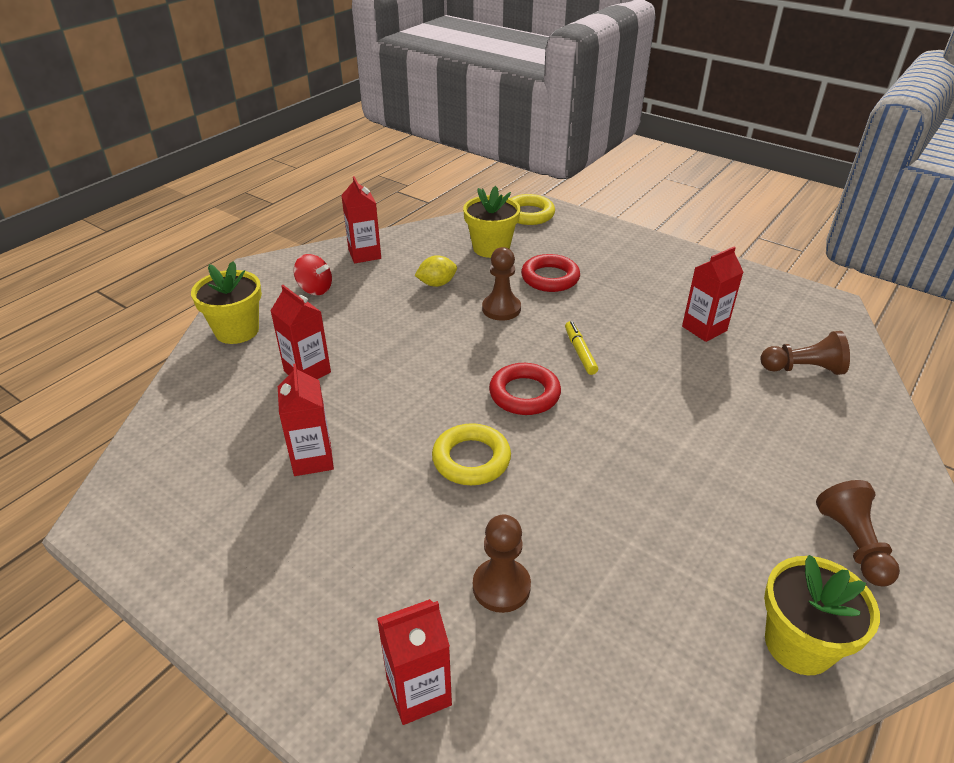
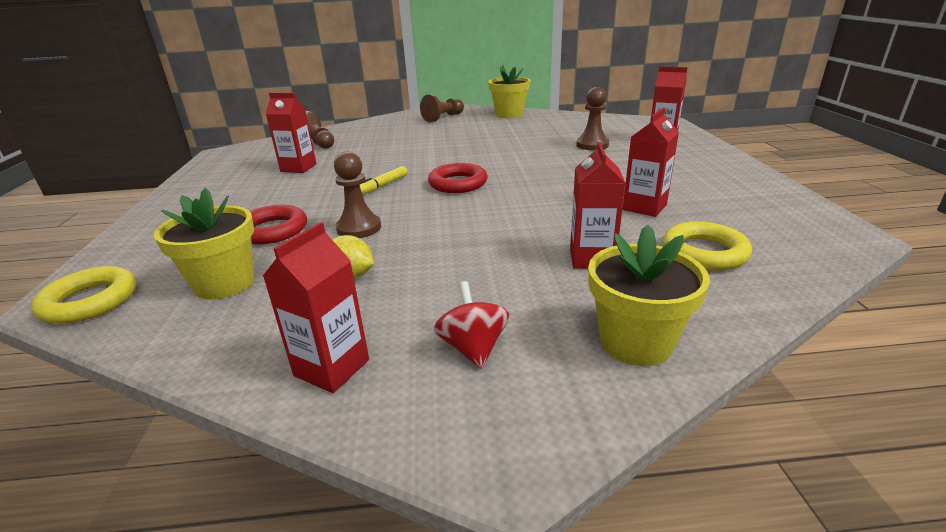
camera: 130 degrees left, 10 degrees down
(471, 459) = (541, 174): yellow ring -> yellow ring (704, 252)

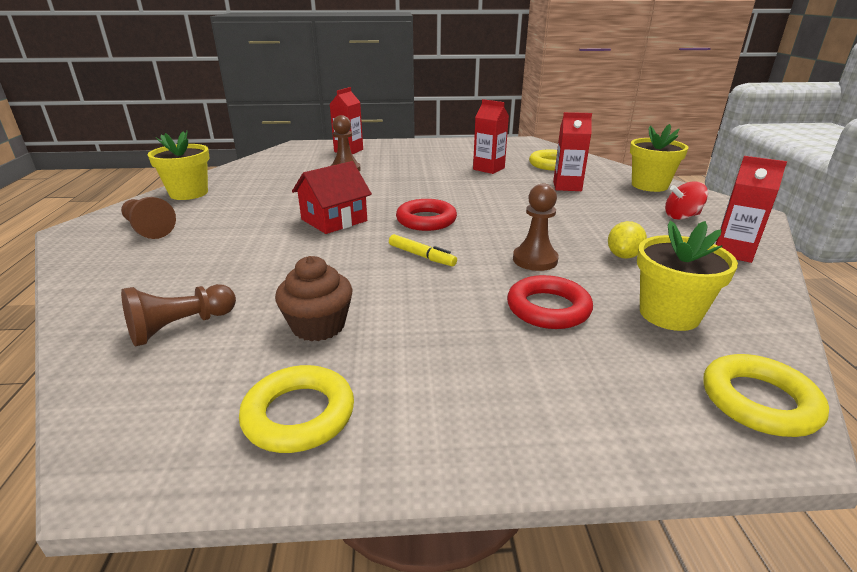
camera: 90 degrees left, 0 degrees up
(223, 173) = (299, 414): none -> yellow ring
(298, 168) = (318, 326): red carton -> brown cupcake
(458, 155) = (334, 220): none -> red house

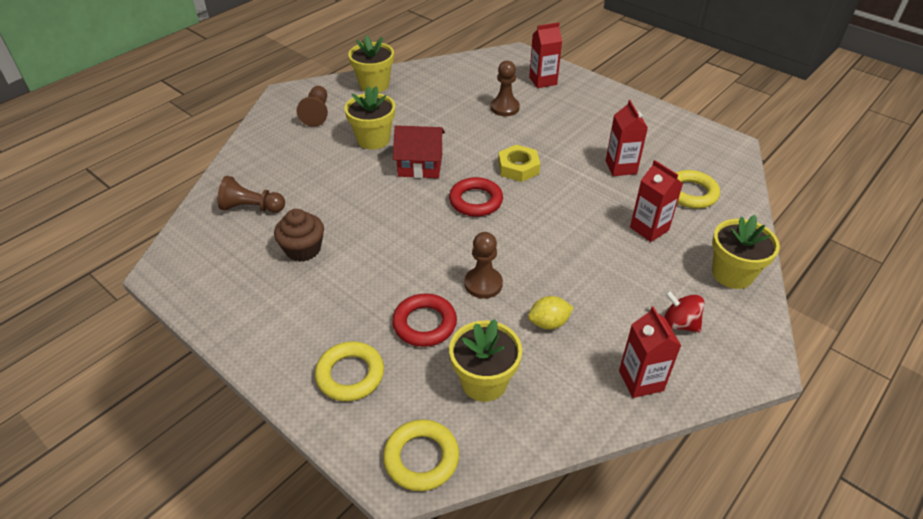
camera: 45 degrees right, 15 degrees up
(253, 223) = (373, 139): none -> yellow flower pot
(299, 414) = (235, 295): yellow ring -> yellow ring (350, 375)
(421, 192) = (518, 168): none -> yellow nut
(421, 256) = (422, 233): yellow marker -> none

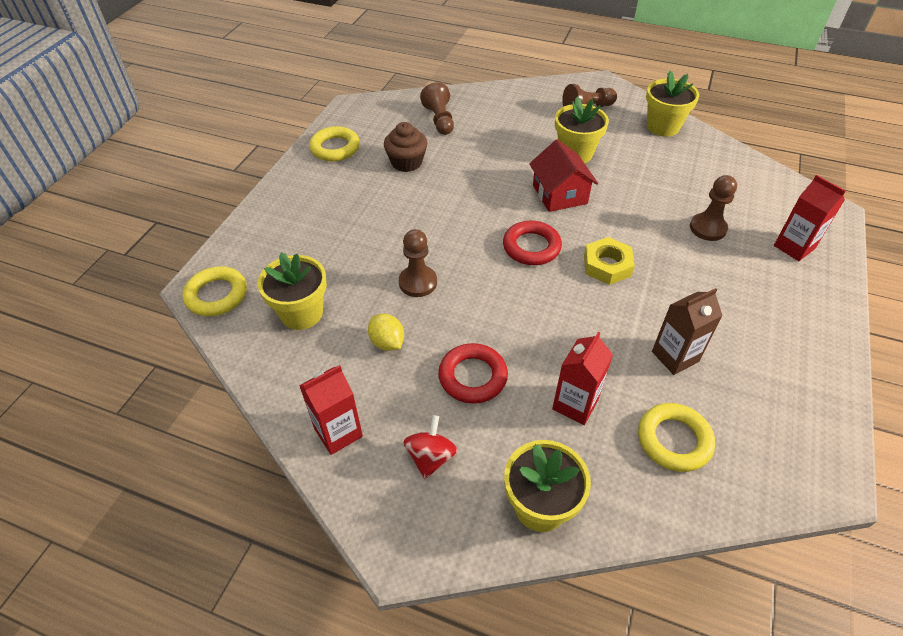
camera: 70 degrees right, 5 degrees up
(350, 375) = (285, 231): yellow ring -> yellow ring (335, 148)
(424, 324) = (353, 257): red ring -> red ring (472, 376)
(621, 167) = (675, 356): red carton -> brown carton

